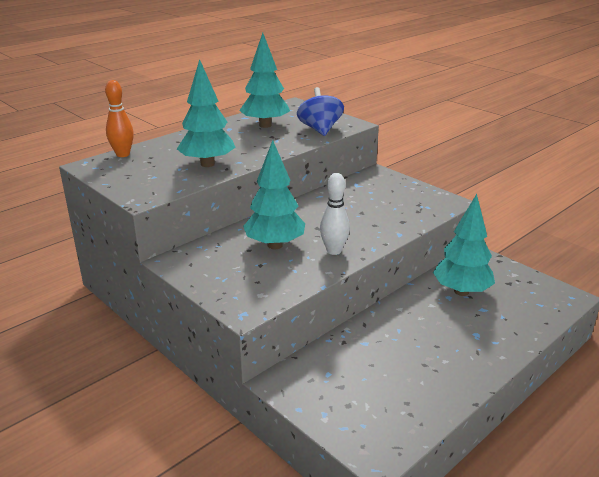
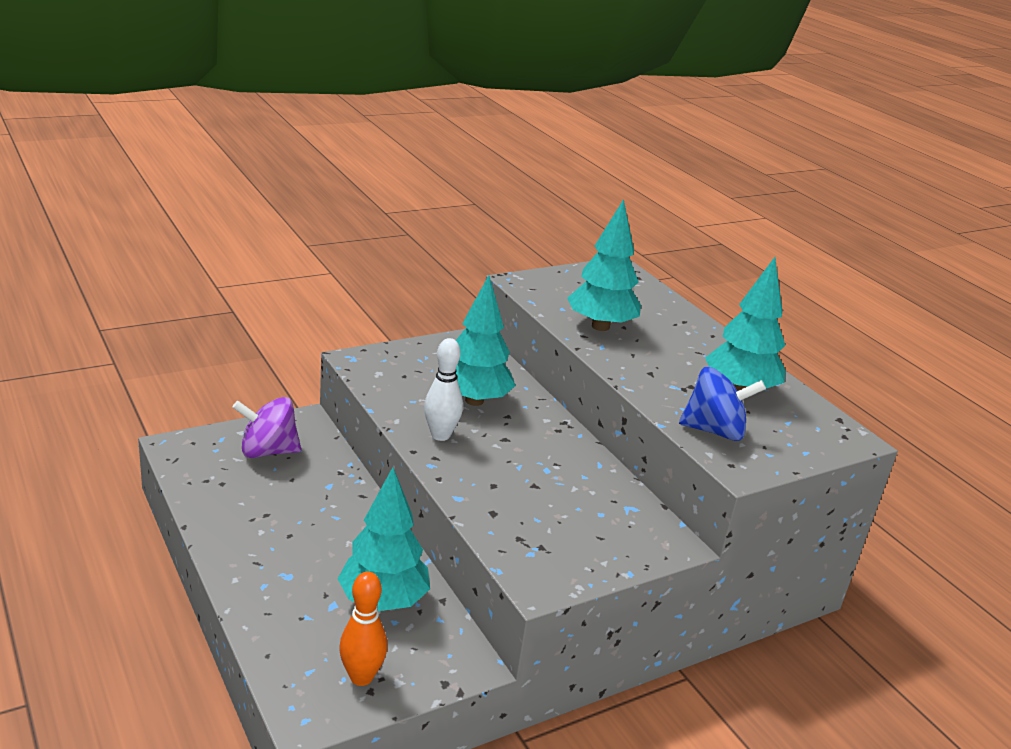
camera: 100 degrees right, 0 degrees up
(123, 154) = (646, 286): orange bowling pin -> orange bowling pin (361, 677)
(343, 390) = (268, 451): none -> purple spinning top

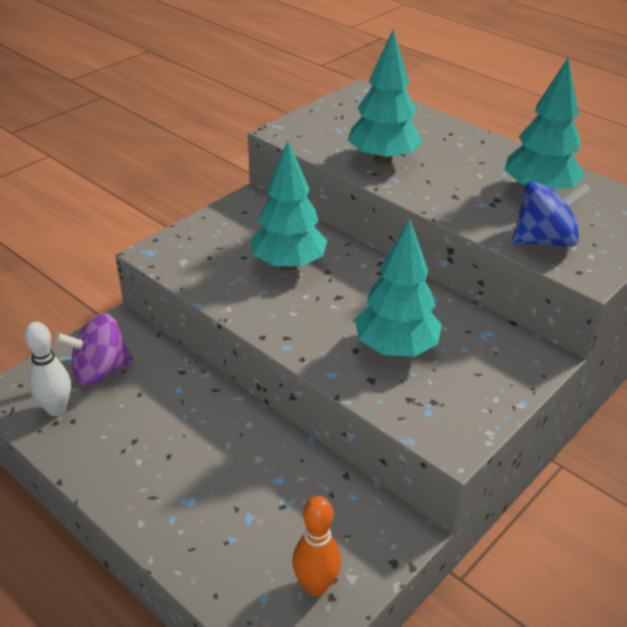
camera: 15 degrees left, 10 degrees up
(383, 601) = (293, 496): turquoise tree -> turquoise tree (396, 348)
(440, 435) = (278, 311): white bowling pin -> white bowling pin (56, 409)

